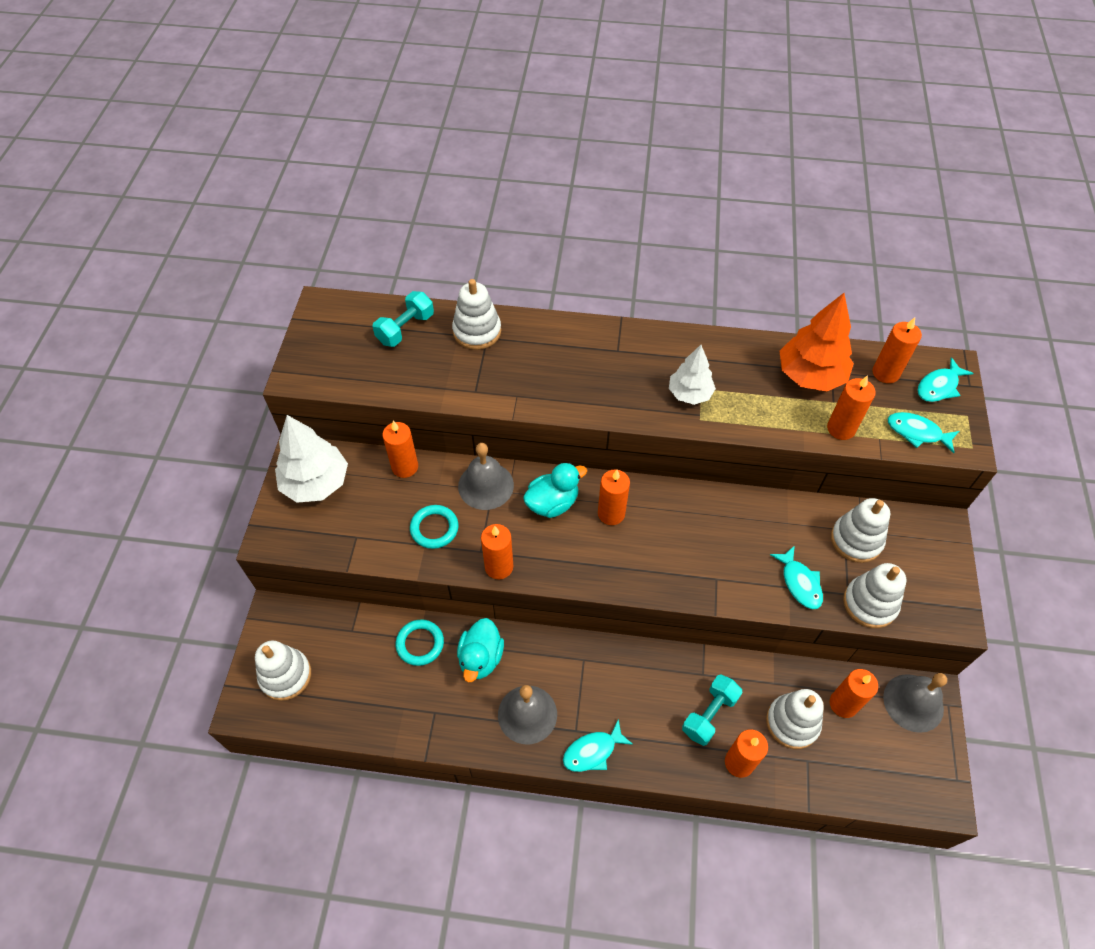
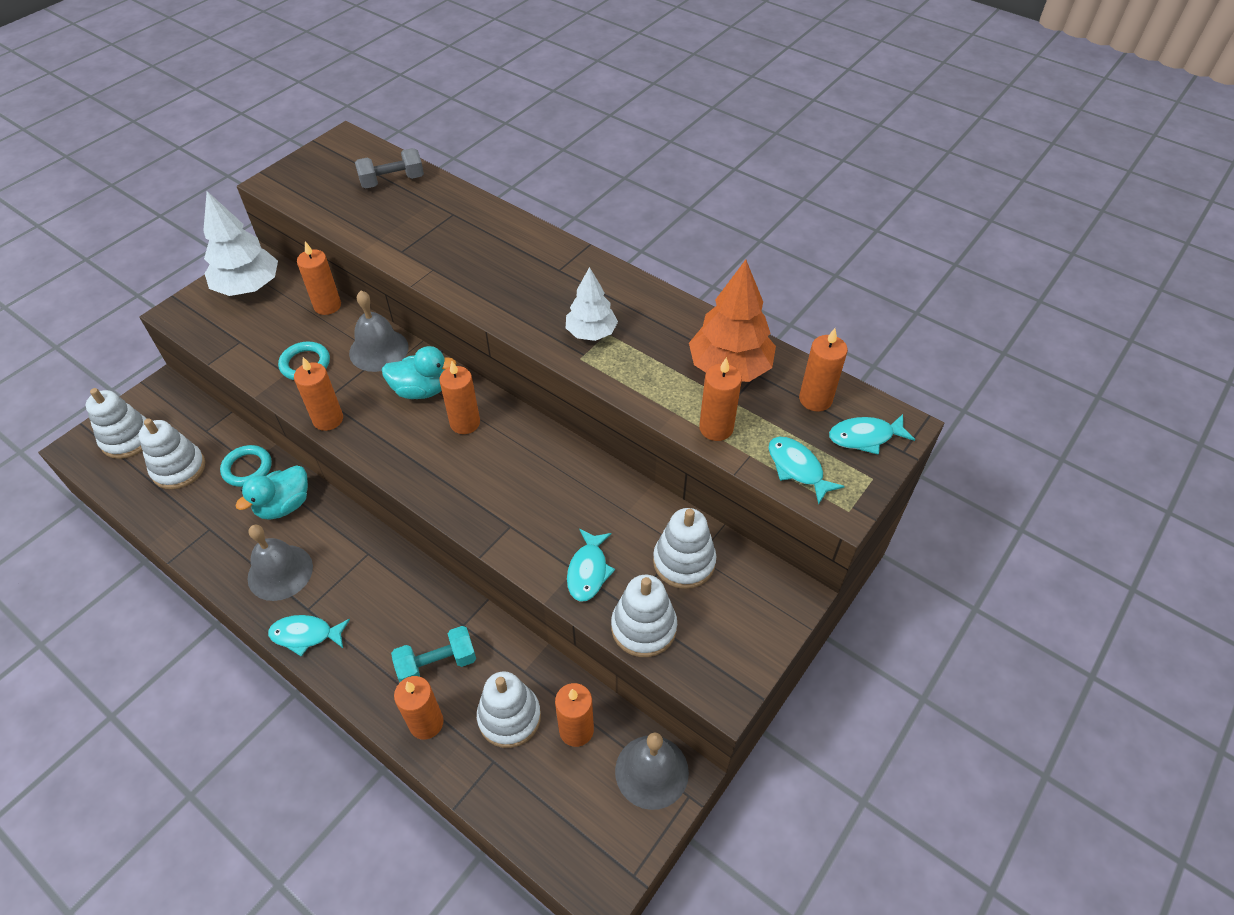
camera: 30 degrees right, 5 degrees down
(405, 329) = (392, 181): turquoise dumbbell -> grey dumbbell
(477, 331) = (449, 206): white stacking toy -> white stacking toy (179, 468)

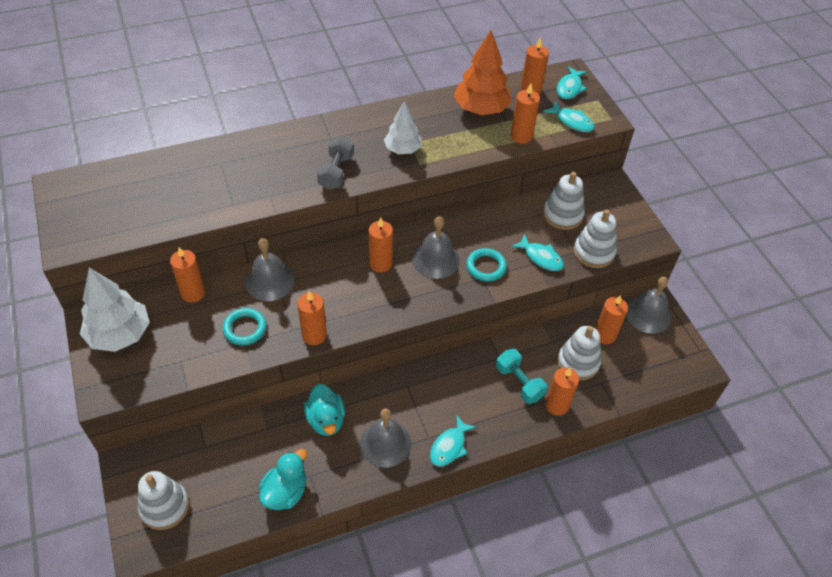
camera: 60 degrees left, 0 degrees up
(179, 468) = (231, 478): white stacking toy -> none
(247, 468) = (270, 431): turquoise ring -> turquoise ring (486, 267)
(392, 181) = (146, 178): grey dumbbell -> grey dumbbell (336, 172)
(421, 390) = (331, 273): turquoise duck -> turquoise duck (285, 492)
(437, 664) = (519, 382): turquoise dumbbell -> turquoise dumbbell turned 45 degrees counterclockwise
(507, 468) = (436, 259): none -> grey bell
(797, 468) = (572, 121): turquoise fish -> turquoise fish turned 135 degrees counterclockwise

